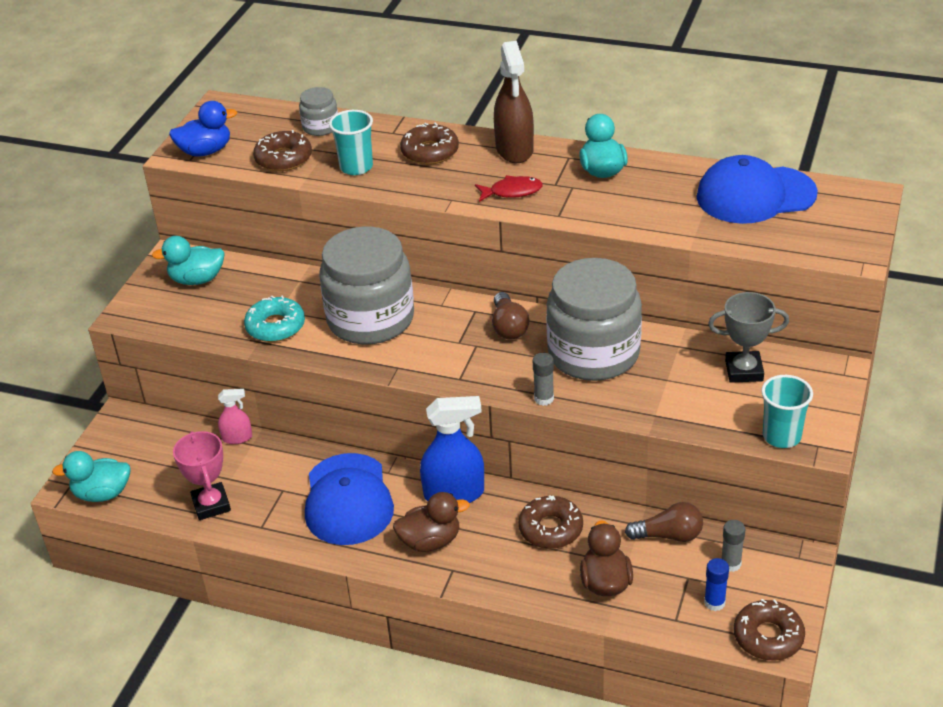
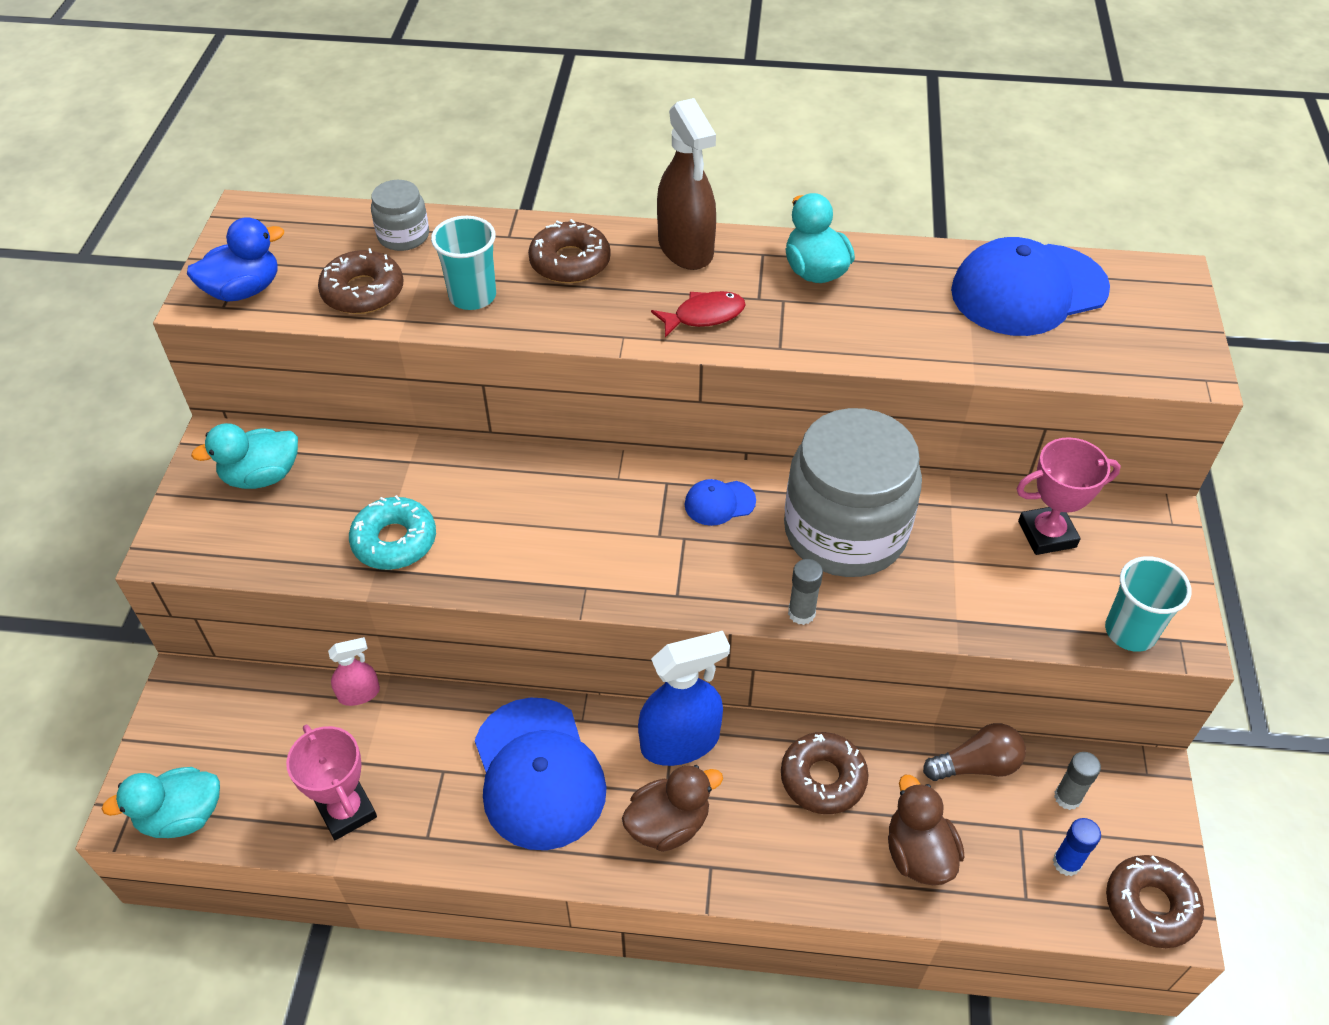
camera: 15 degrees left, 10 degrees up
(370, 319) = (527, 513): grey jar -> none
(508, 327) = (719, 503): brown light bulb -> blue cap
(744, 371) = (1047, 534): grey trophy -> pink trophy

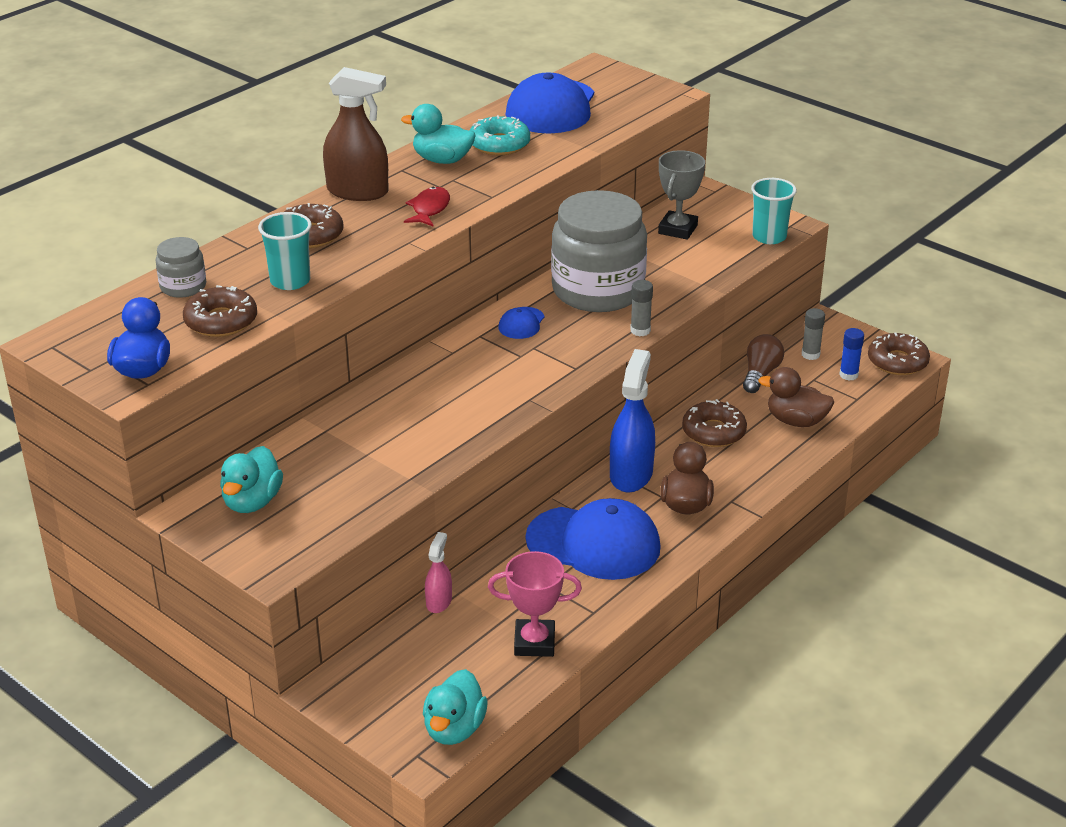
camera: 55 degrees left, 15 degrees down
(394, 541) = (394, 462): turquoise donut -> turquoise donut (499, 144)
(1047, 534) = (677, 229): pink trophy -> grey trophy

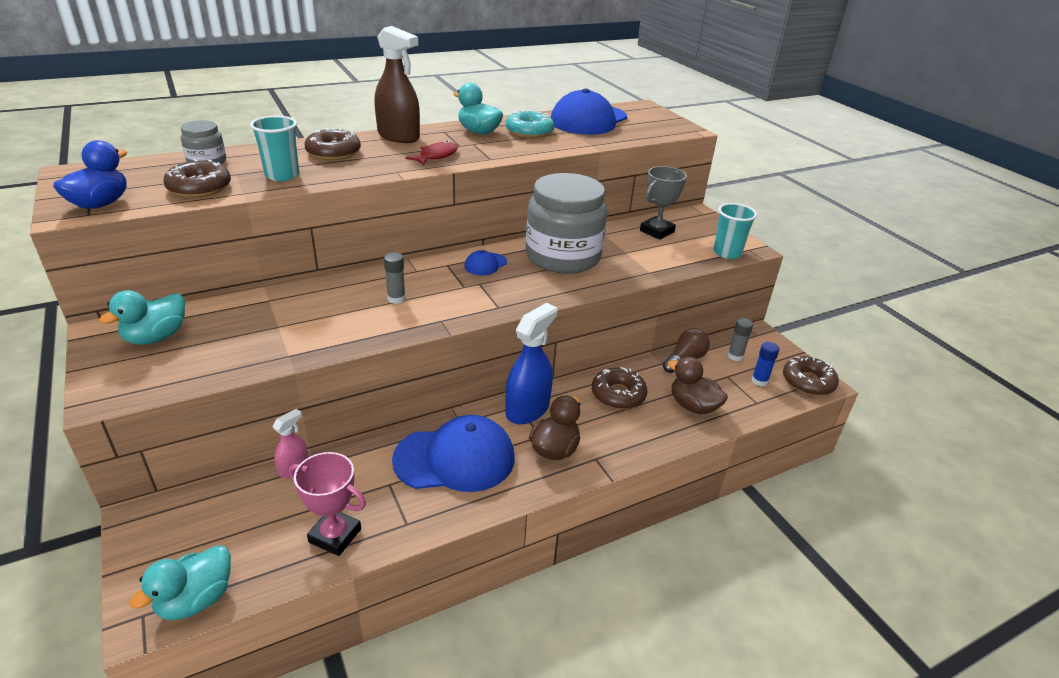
camera: 20 degrees right, 0 degrees up
(594, 543) = (455, 458): blue cap -> blue cap turned 45 degrees counterclockwise
(640, 330) = (573, 293): grey glue stick -> grey glue stick (396, 299)

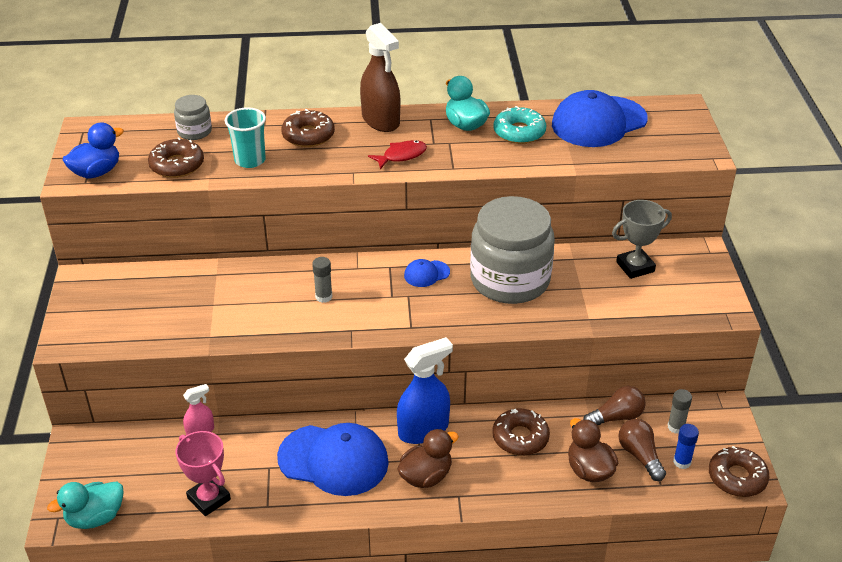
camera: 25 degrees right, 5 degrees up
(156, 337) = (117, 294): turquoise duck -> none
(724, 384) = (640, 456): none -> brown light bulb
(727, 253) = (695, 312): turquoise cup -> none

